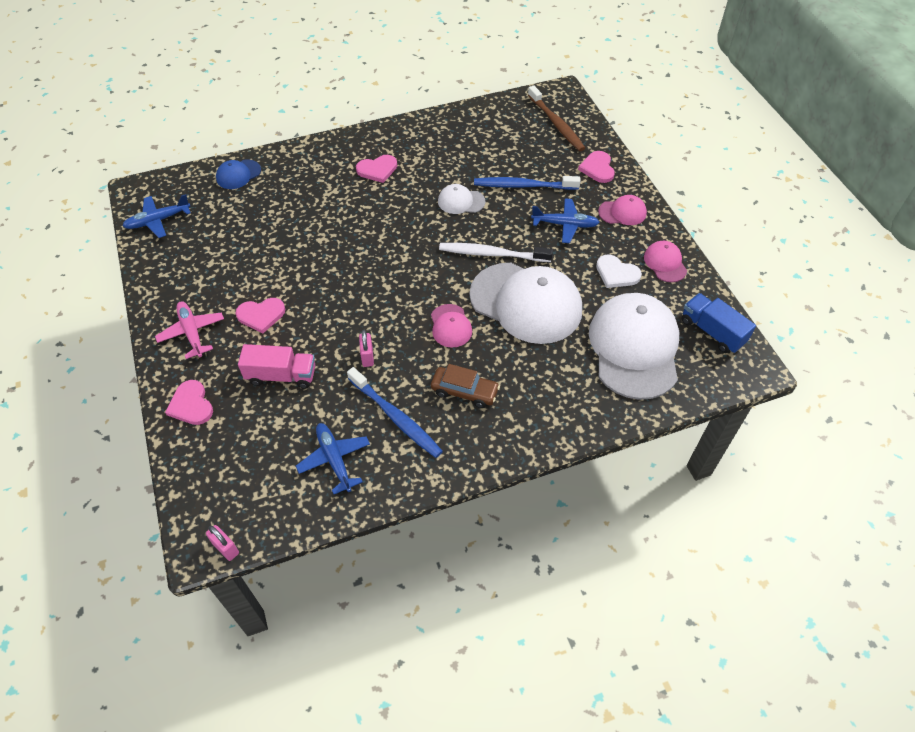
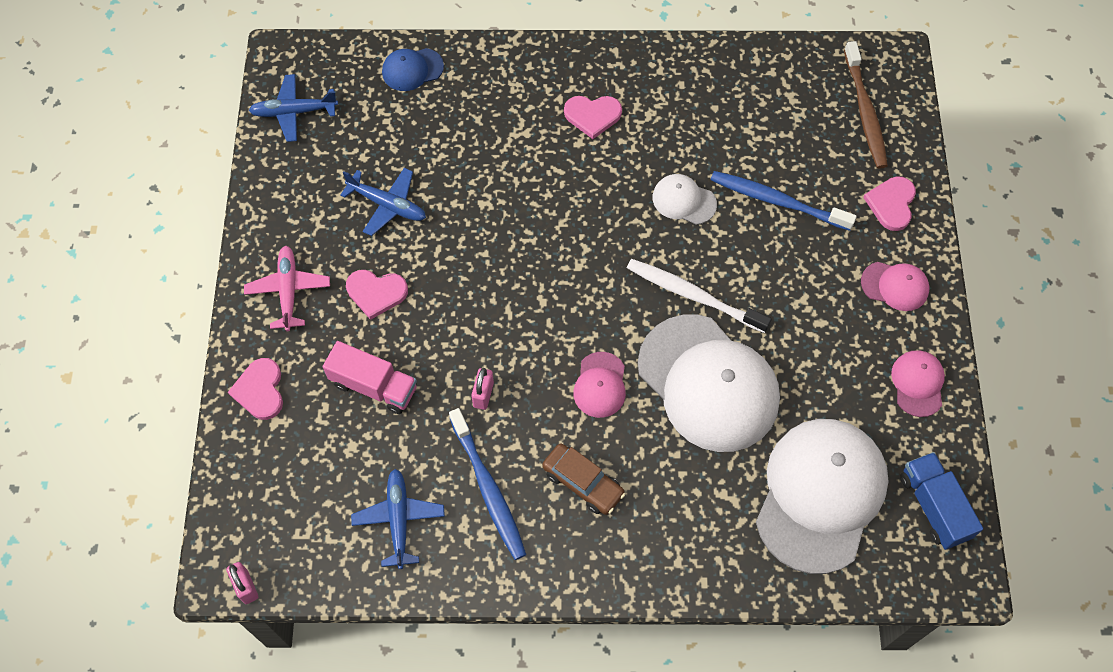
camera: 20 degrees right, 10 degrees up
(564, 224) = (807, 280): blue plane -> blue plane (387, 205)
(616, 273) = (845, 378): white heart -> none

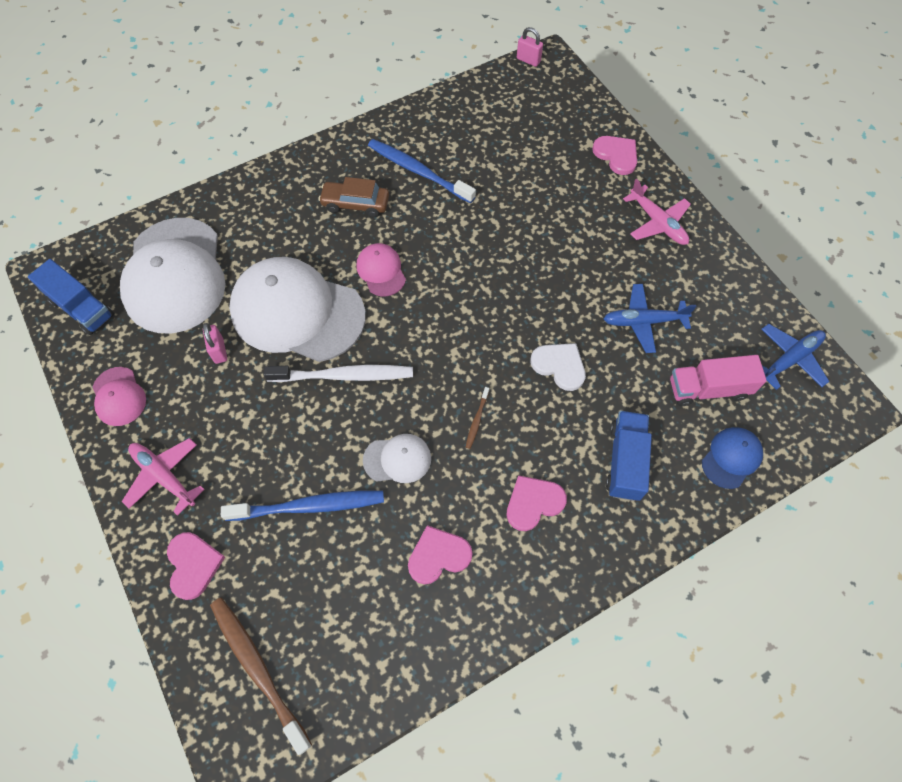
camera: 150 degrees right, 0 degrees up
(374, 386) = (543, 193): pink truck -> pink truck (708, 389)
(376, 293) = (594, 252): pink heart -> pink heart (438, 556)
(399, 520) = (464, 129): blue plane -> none
(483, 394) = (463, 224): pink padlock -> pink padlock (219, 351)
(493, 205) = (559, 366): none -> white heart
(498, 108) = (625, 461): none -> blue truck
(597, 197) = (477, 420): none -> brown toothbrush
(895, 286) = (164, 476): pink cap -> pink plane

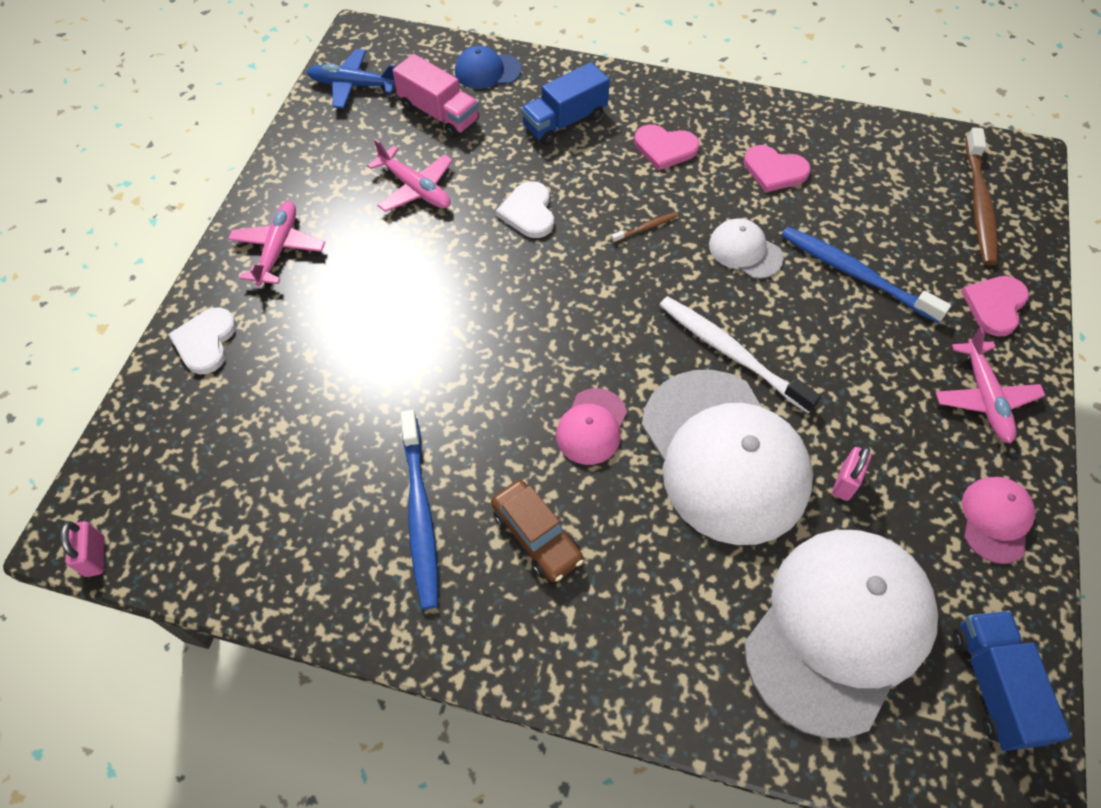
camera: 135 degrees left, 5 degrees down
(616, 155) = (206, 342): pink heart -> white heart
(644, 321) = (415, 188): blue plane -> pink plane

